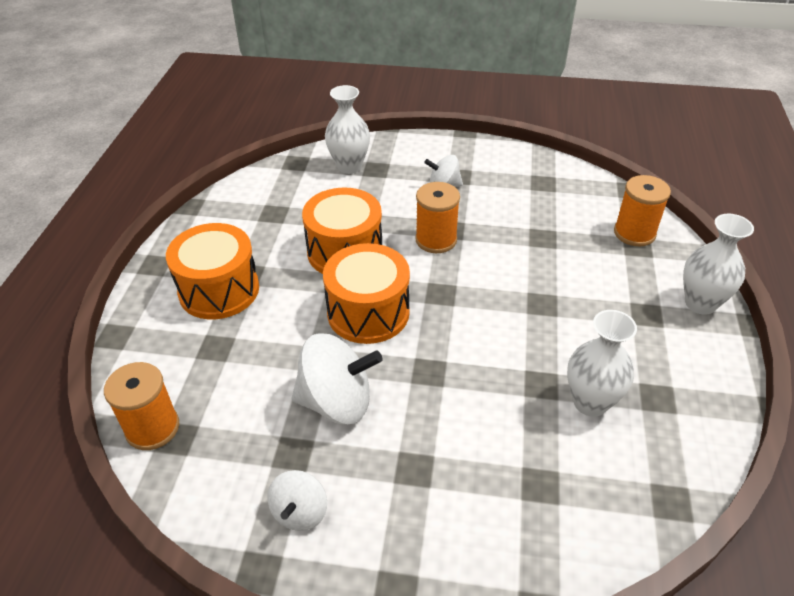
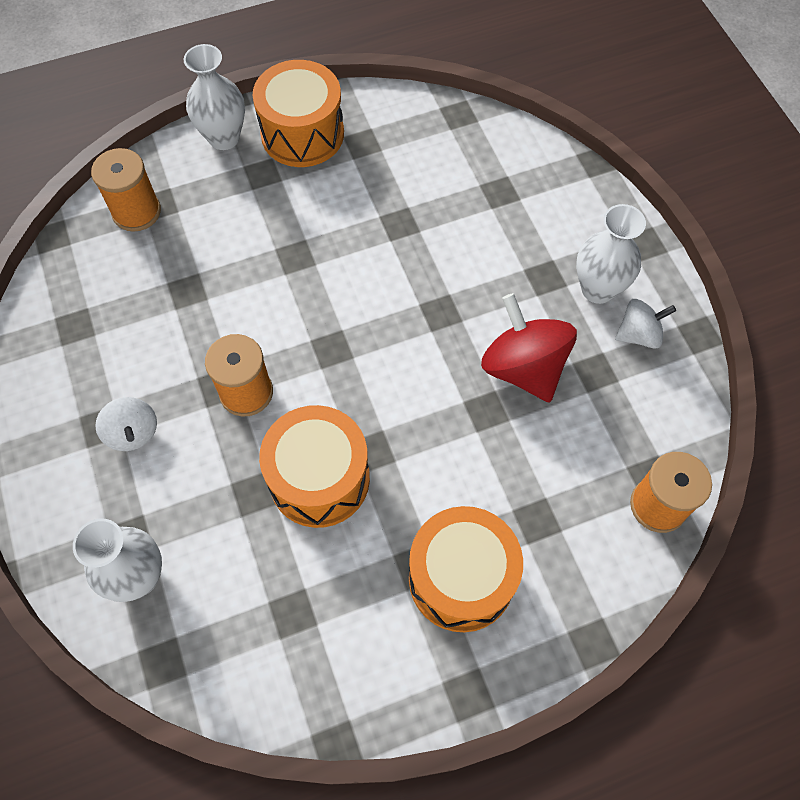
camera: 120 degrees left, 20 degrees up
(337, 402) = (523, 367): white spinning top -> red spinning top
(368, 312) = (399, 401): orange drum -> orange drum (302, 134)
(590, 402) = (397, 184): white vase -> white vase (598, 289)

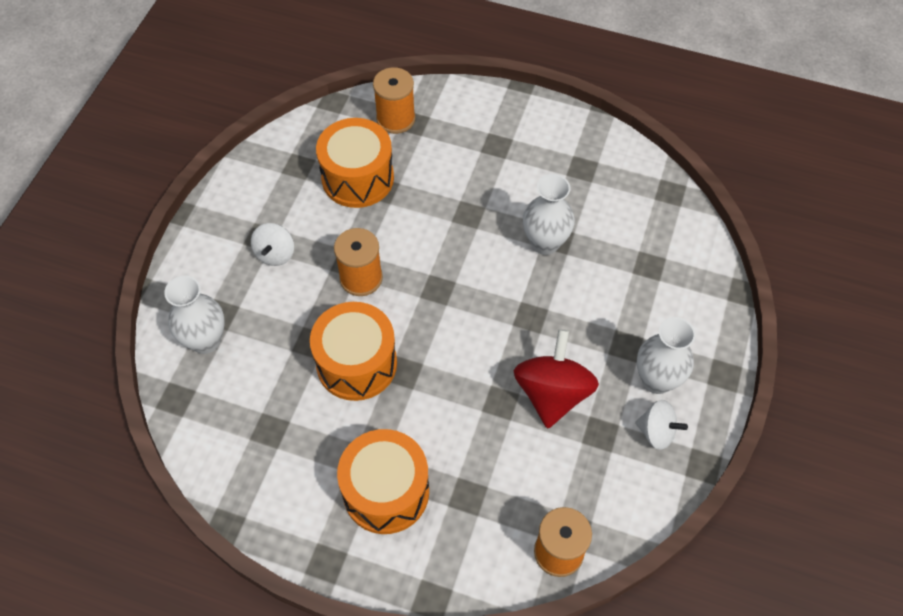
camera: 40 degrees right, 5 degrees down
(224, 138) = (492, 106): white vase -> white vase (545, 243)
(302, 134) = (547, 136): orange drum -> orange drum (358, 178)

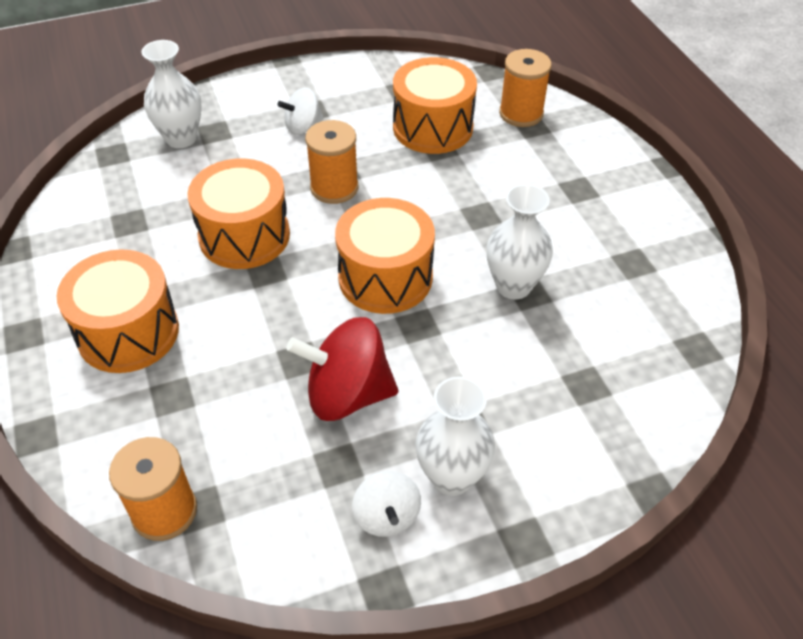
camera: 50 degrees right, 10 degrees down
(474, 306) = (385, 277): none -> orange drum
(552, 393) = (347, 394): red spinning top -> red spinning top turned 150 degrees counterclockwise

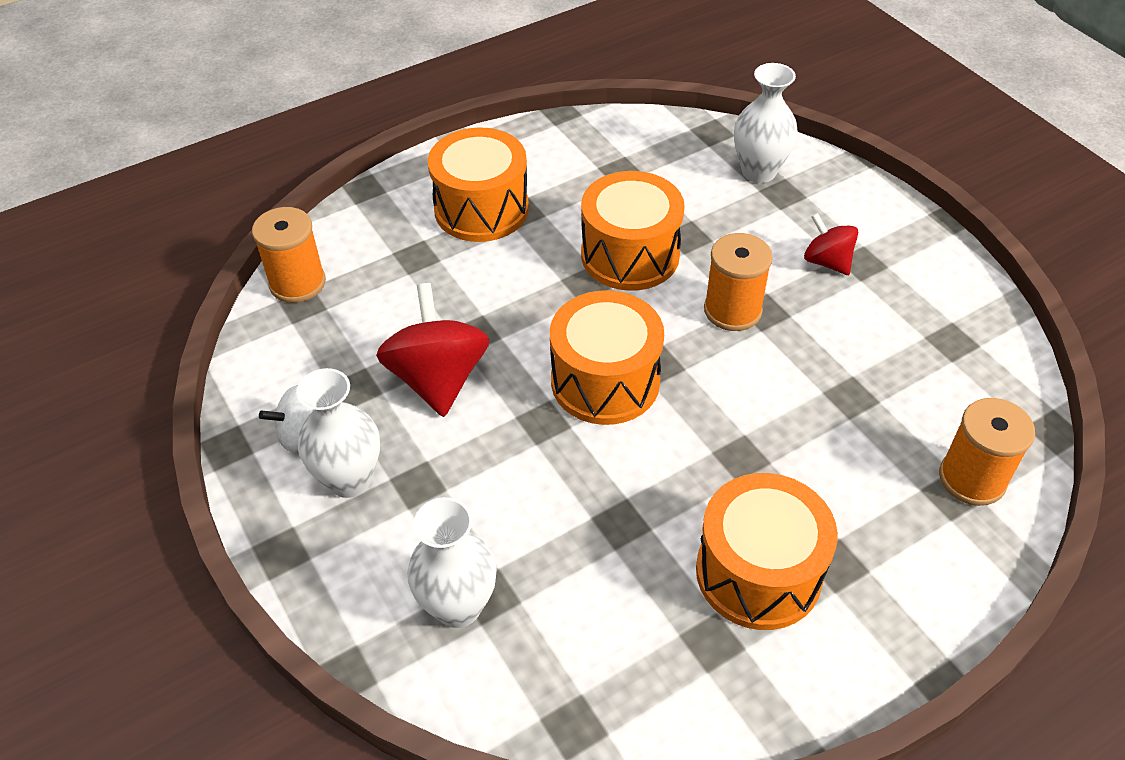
camera: 80 degrees right, 0 degrees up
(303, 127) = (827, 262): white spinning top -> red spinning top
(432, 127) = (889, 383): orange drum -> orange drum (758, 572)
(513, 286) = (627, 505): white vase -> white vase (458, 606)

